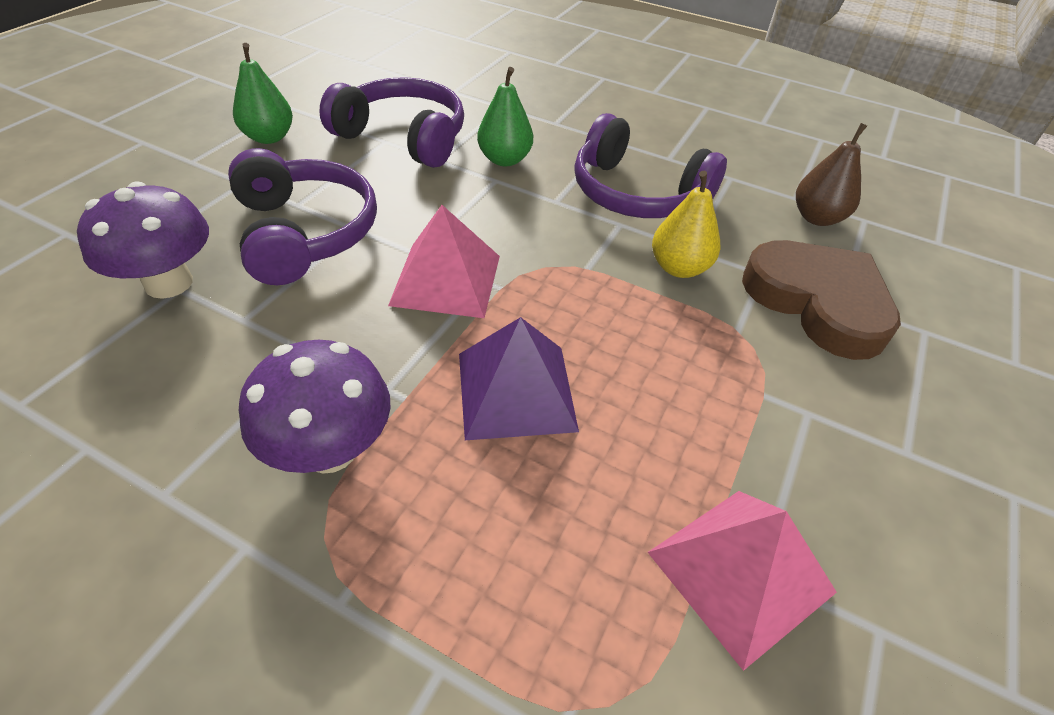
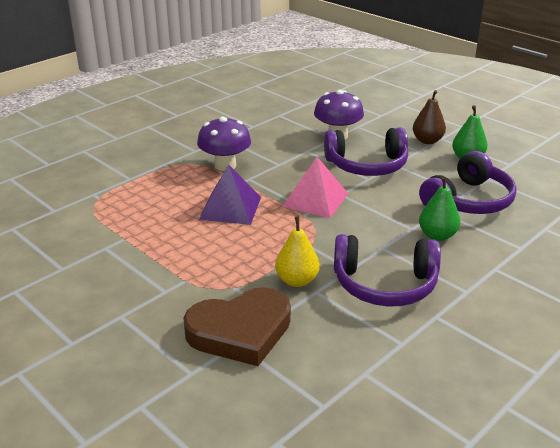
camera: 110 degrees right, 15 degrees down
(636, 194) = (385, 284): purple headphones -> purple headphones turned 135 degrees counterclockwise
(740, 572) = (109, 242): pink pyramid -> none
(817, 218) = (333, 374): brown pear -> brown pear (427, 141)

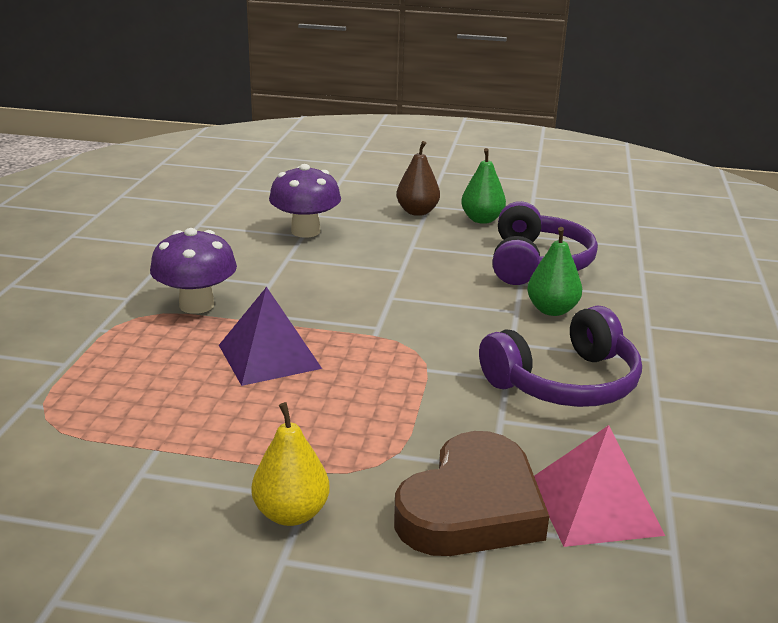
camera: 35 degrees left, 5 degrees down
(297, 280) = (463, 416): yellow pear -> yellow pear (291, 513)
(315, 199) = (368, 312): pink pyramid -> pink pyramid (595, 505)
(367, 165) = (382, 256): purple headphones -> none

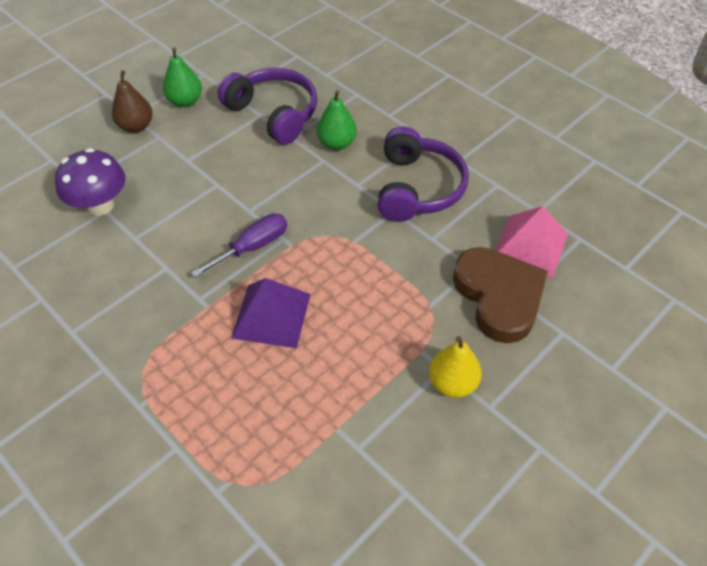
camera: 55 degrees left, 25 degrees up
(196, 305) = (158, 327): purple mushroom -> none
(346, 315) = (252, 247): none -> purple screwdriver

